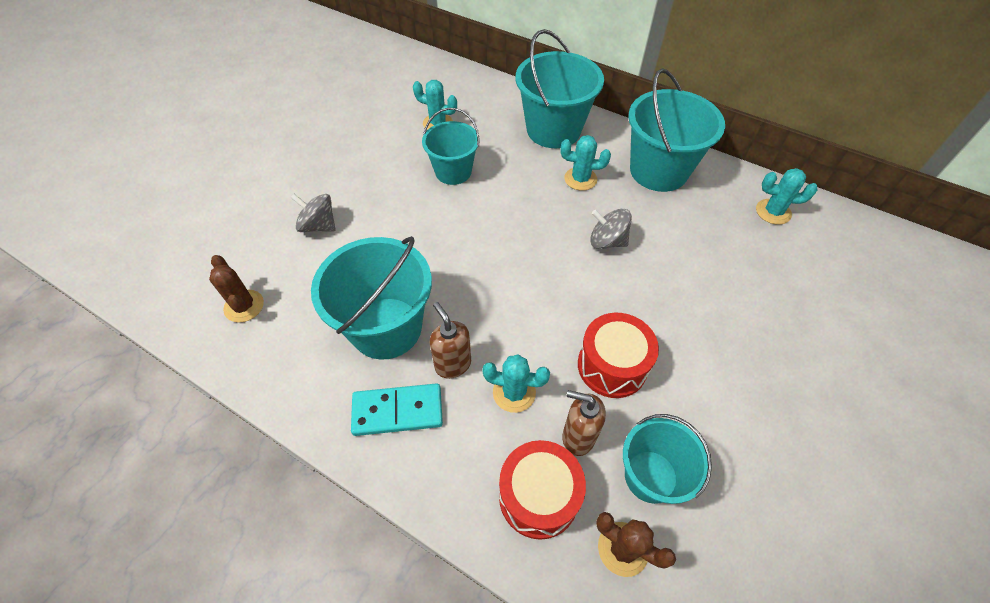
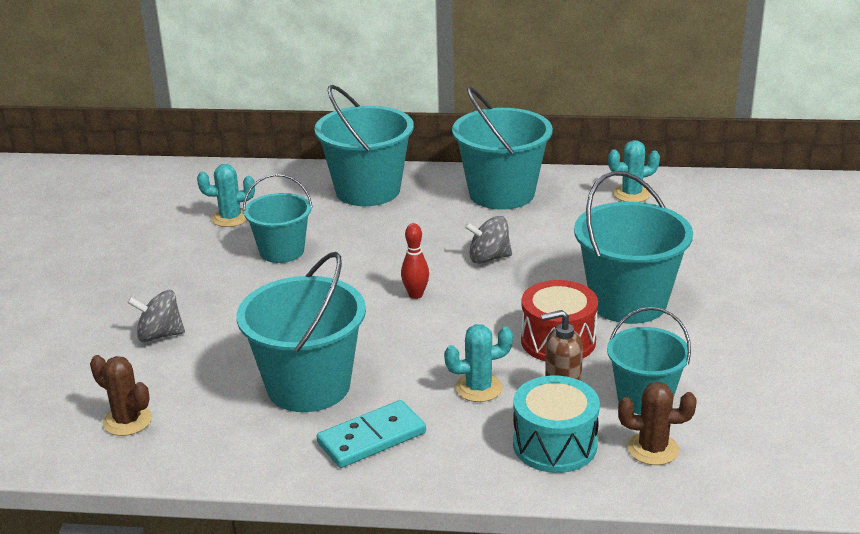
camera: 25 degrees left, 25 degrees down
(453, 364) = (401, 389): brown soap dispenser -> none
(525, 260) = (415, 295): none -> red bowling pin
(538, 496) = (555, 444): red drum -> turquoise drum
(580, 179) = (426, 220): turquoise cactus -> none
(700, 344) = (628, 302): none -> turquoise bucket

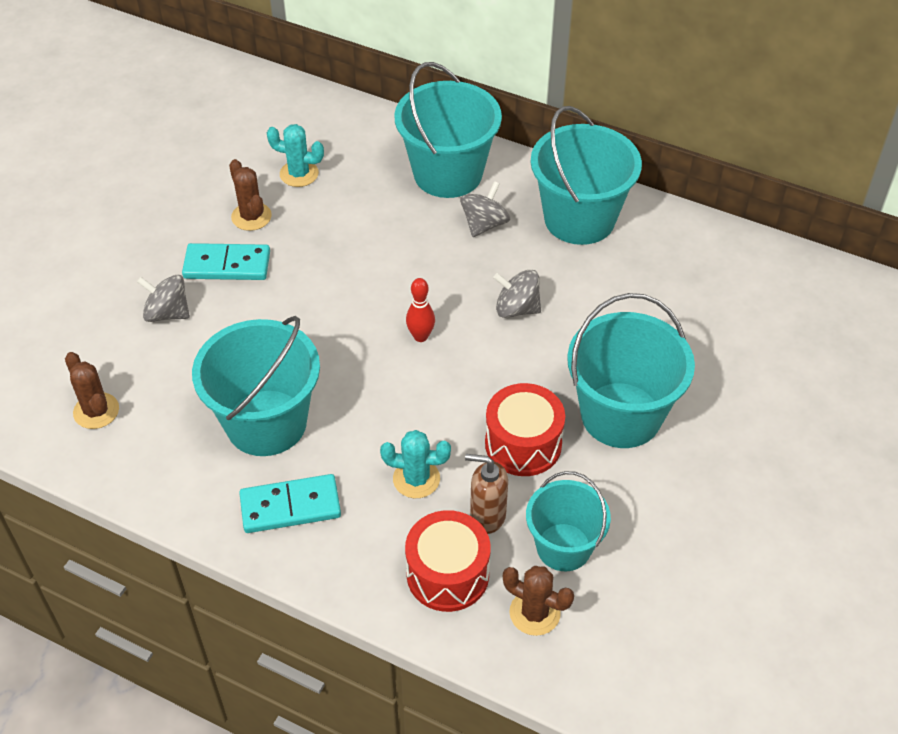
camera: 20 degrees right, 20 degrees up
(199, 290) = (227, 265): none -> turquoise domino
(202, 254) = (251, 217): none -> brown cactus
(282, 251) = (325, 236): turquoise bucket -> none
(422, 214) = (484, 224): none -> grey spinning top
(555, 444) = (447, 574): turquoise drum -> red drum
(631, 194) = (714, 261): turquoise cactus -> none

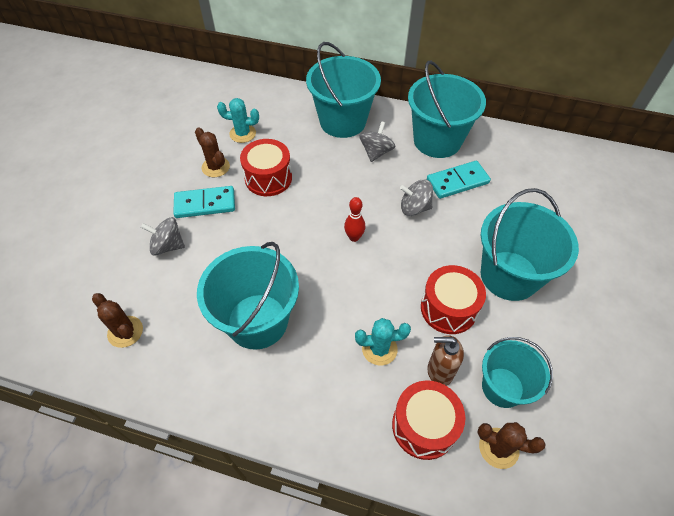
camera: 10 degrees left, 5 degrees up
(290, 506) = (290, 388): turquoise domino -> turquoise domino (457, 181)
(321, 241) = (268, 178): none -> red drum

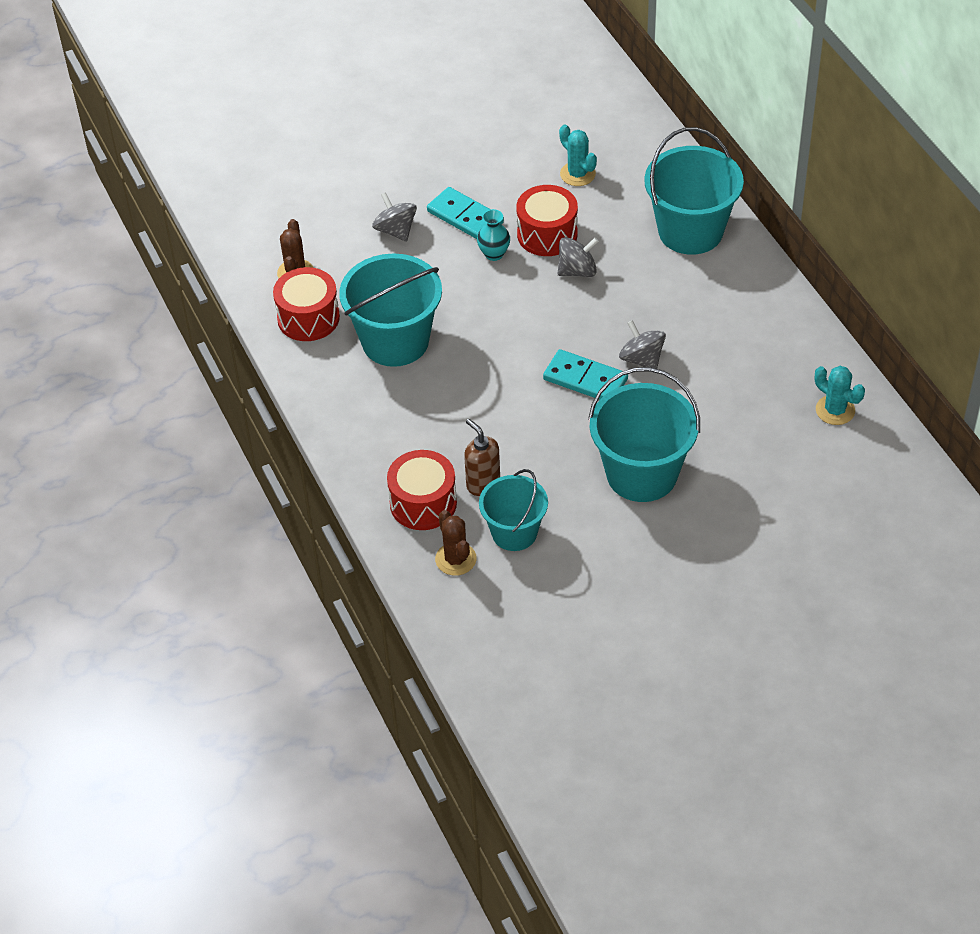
camera: 50 degrees right, 5 degrees down
(215, 167) = (513, 189): brown cactus -> none
(251, 213) = (494, 254): none -> turquoise vase
(354, 237) = (553, 341): red bowling pin -> none
(376, 152) = (680, 285): grey spinning top -> grey spinning top (577, 271)
(379, 349) = (459, 433): turquoise cactus -> turquoise cactus (835, 410)
(437, 140) = (758, 319): turquoise bucket -> none
(448, 308) = (553, 453): red drum -> red drum (308, 318)
(457, 181) = (718, 369): turquoise domino -> turquoise domino (585, 379)

